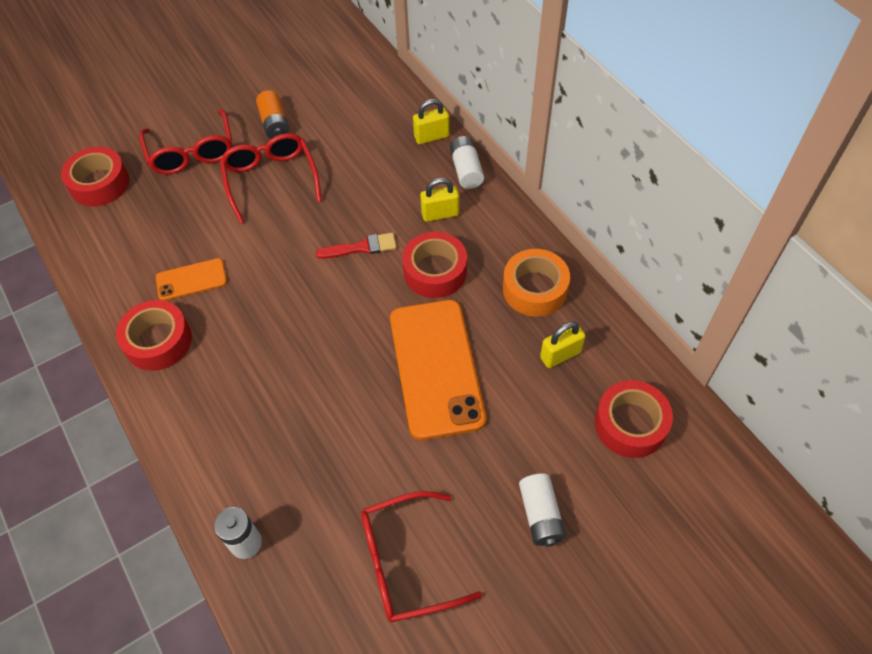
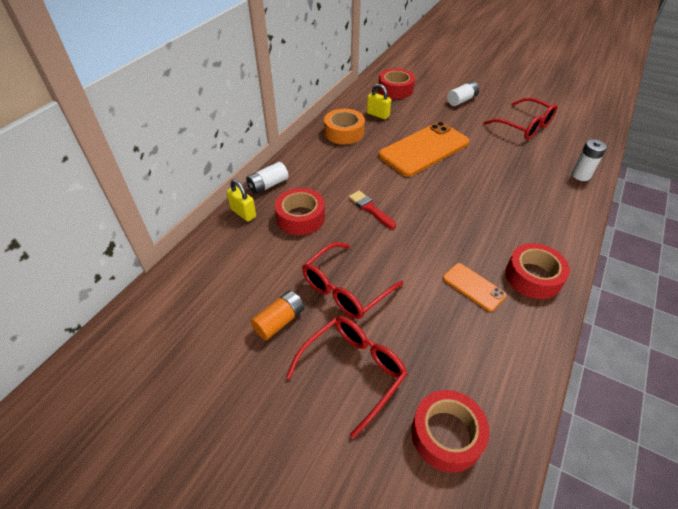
camera: 120 degrees left, 10 degrees down
(435, 271) = (362, 170): red tape -> red tape (300, 217)
(440, 214) = (315, 184): yellow padlock -> none

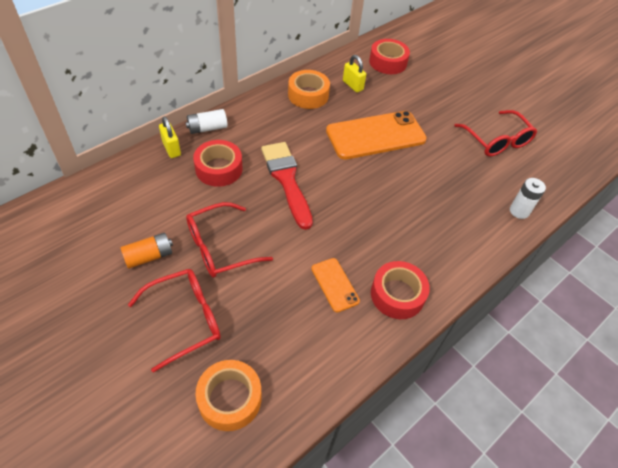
camera: 15 degrees right, 5 degrees up
(370, 208) = (286, 180): red brush -> red brush, size x1.84
(446, 434) = (230, 399): red tape -> orange tape
(461, 100) = (449, 93): white battery -> none

